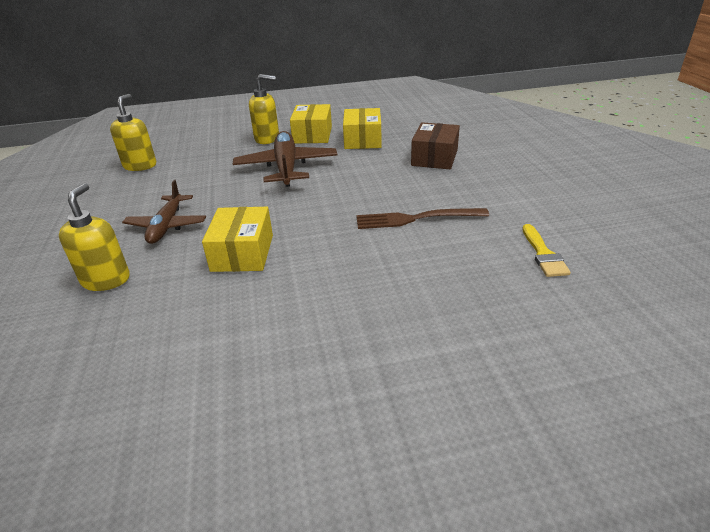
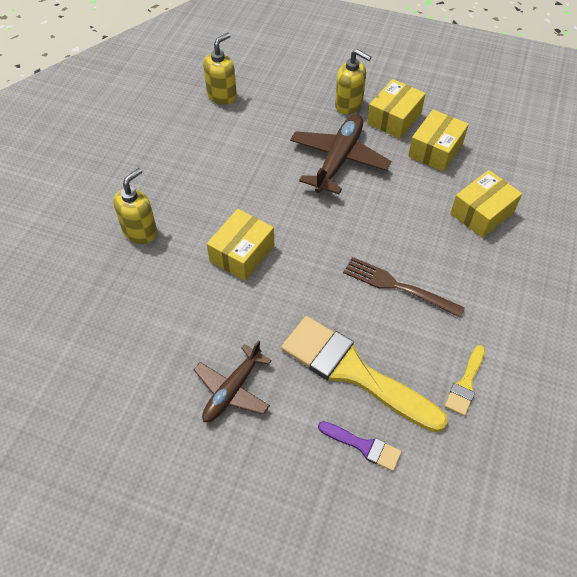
camera: 30 degrees right, 20 degrees up
(167, 226) = (205, 191): brown plane -> brown plane (232, 390)
(434, 158) = (482, 213): brown box -> yellow box
(438, 290) = (353, 371): none -> yellow brush
(512, 342) = (363, 446): none -> purple brush

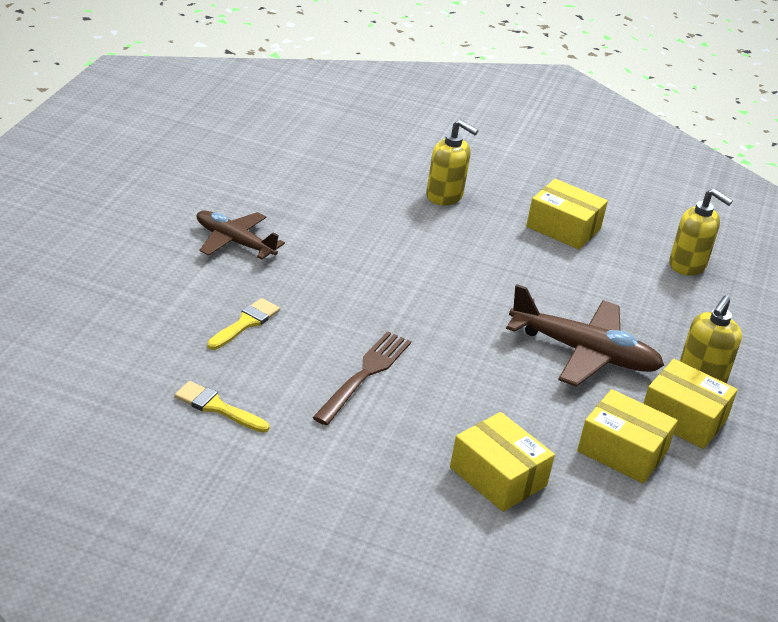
camera: 85 degrees right, 20 degrees down
(242, 253) = (415, 261): yellow box -> yellow box (563, 228)
(353, 371) = (245, 323): yellow brush -> yellow brush, size x0.46
(363, 446) = (153, 319): purple brush -> none

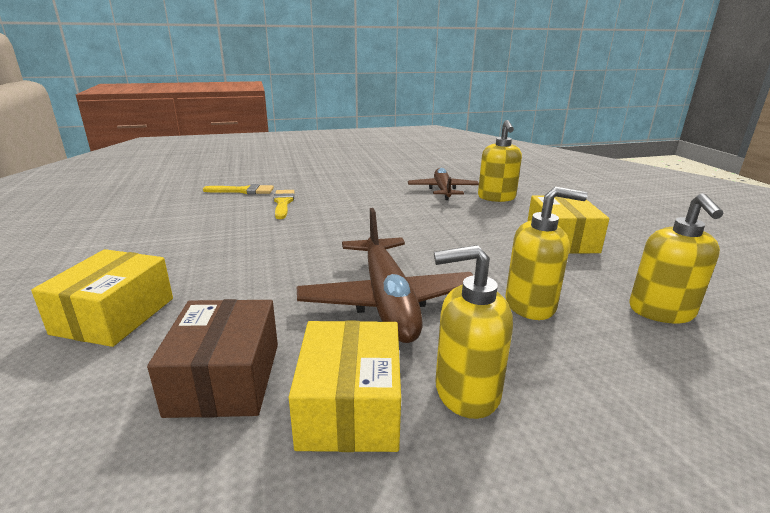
camera: 60 degrees right, 10 degrees down
(217, 407) = (138, 205): yellow brush -> yellow brush (283, 203)
(234, 242) = (325, 171): brown plane -> brown plane (442, 190)
(365, 374) = (225, 230): brown fork -> none
(622, 451) = (225, 378): yellow box -> brown box
(640, 303) = (530, 305): none -> yellow soap dispenser

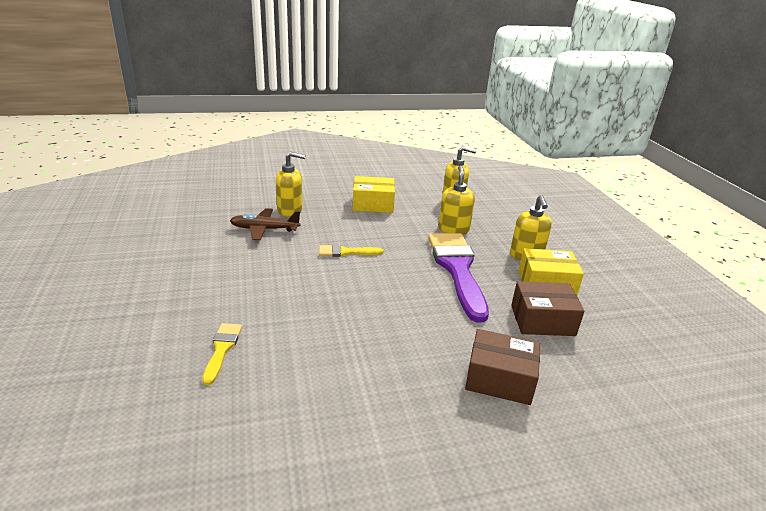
camera: 90 degrees left, 5 degrees up
(114, 316) = (499, 379): yellow box -> brown box
(283, 203) = (274, 316): yellow brush -> yellow brush (346, 252)
(388, 300) = (457, 269): brown plane -> purple brush

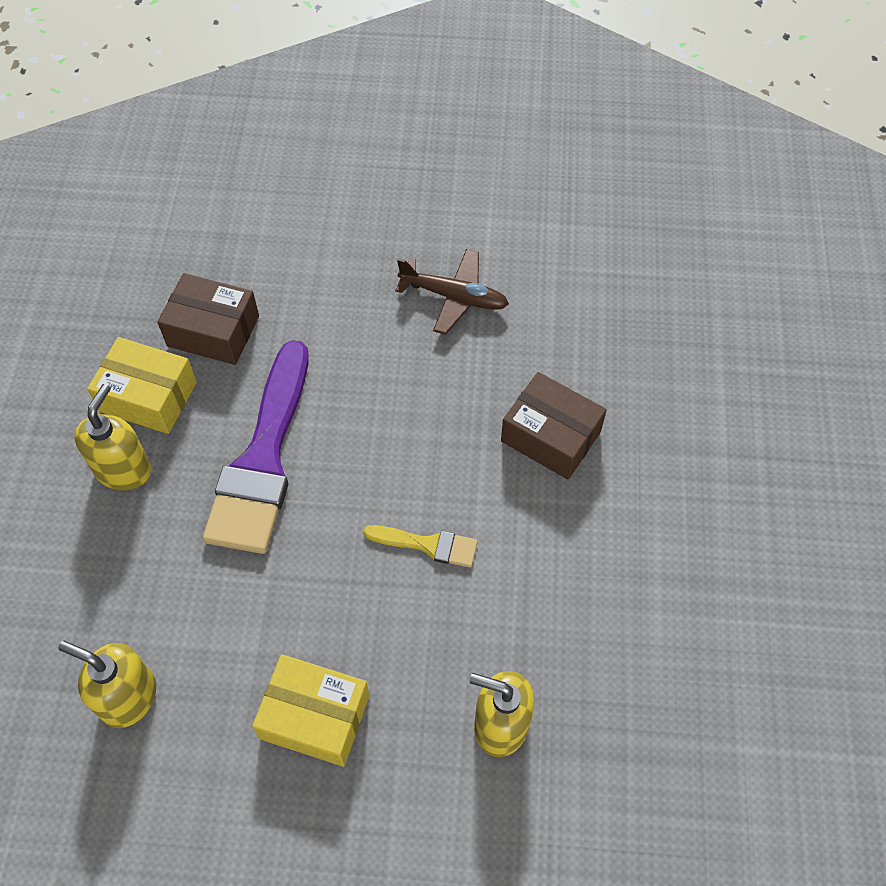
camera: 160 degrees left, 30 degrees up
(222, 349) = (636, 370): yellow brush -> none
(264, 229) = (561, 653): brown plane -> brown plane (454, 297)
(453, 229) = (197, 580): yellow soap dispenser -> none
(499, 379) = (330, 263): brown box -> brown box (550, 436)

